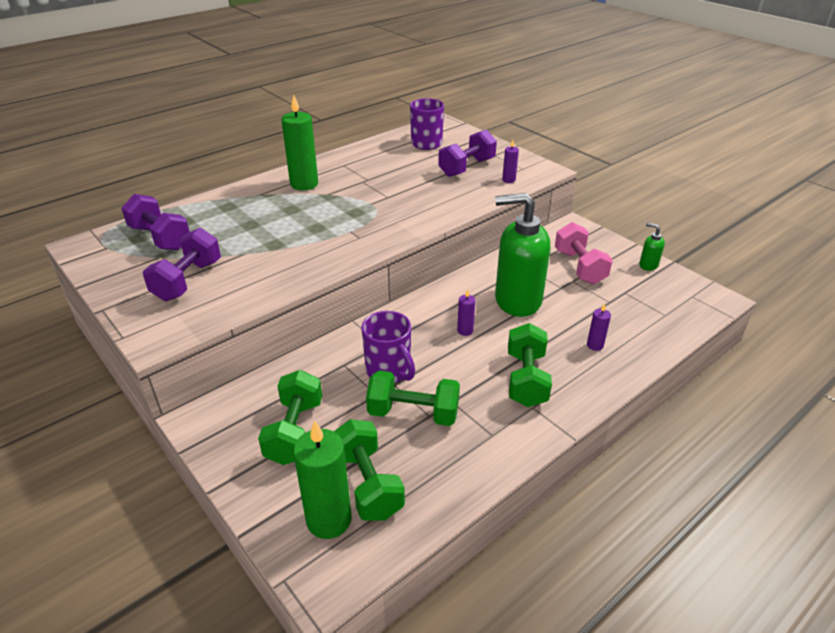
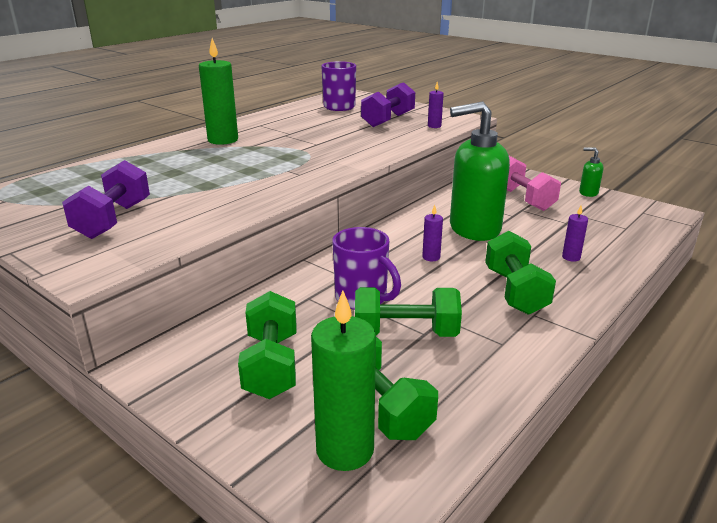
camera: 10 degrees left, 10 degrees down
(160, 238) = (70, 189): purple dumbbell -> none

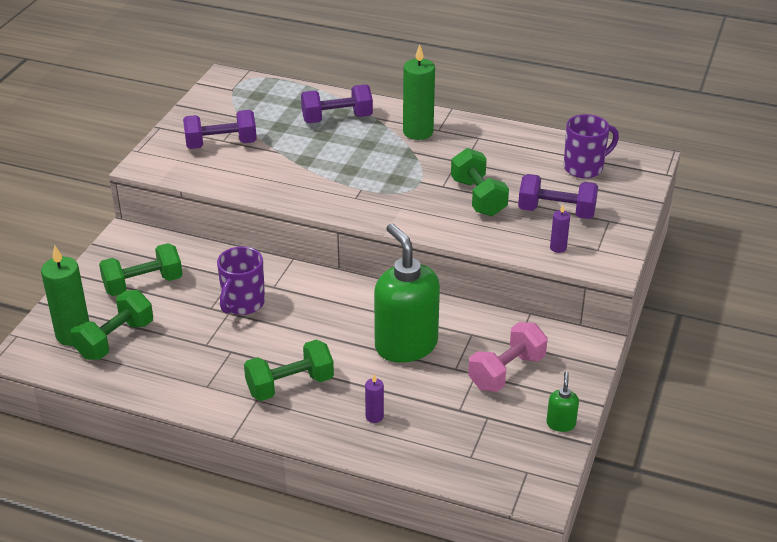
camera: 70 degrees right, 10 degrees up
(152, 163) = (337, 119): none -> purple dumbbell
(405, 333) = (202, 335): green dumbbell -> green dumbbell (478, 197)
(431, 257) = (330, 327): purple candle -> none

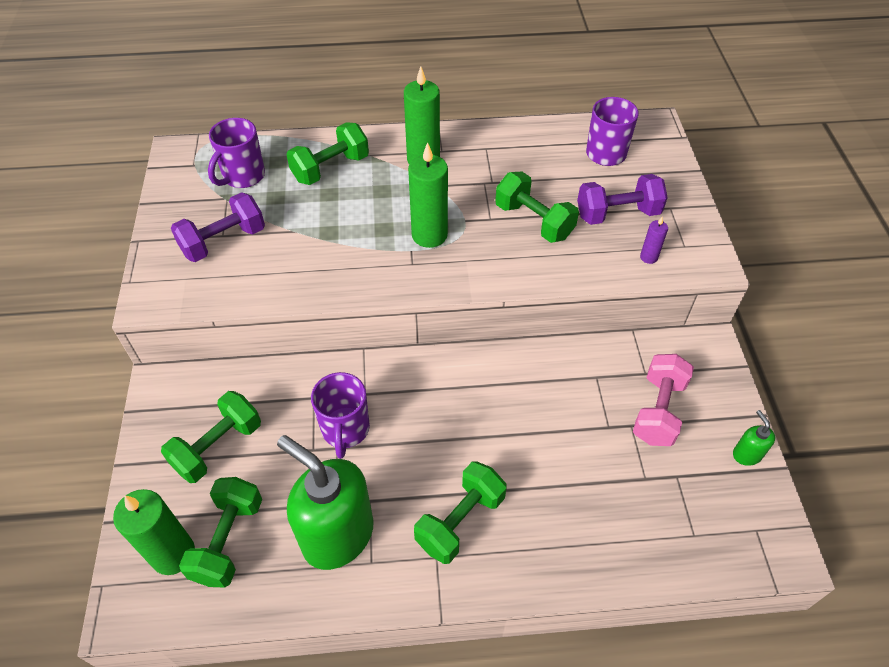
camera: 25 degrees left, 15 degrees up
(264, 107) = (243, 176): none -> purple mug
(337, 119) = (330, 168): purple dumbbell -> green dumbbell
(374, 416) = (571, 525): purple candle -> none
(383, 183) = (429, 235): none -> green candle
(405, 345) = (543, 417): green soap dispenser -> green soap dispenser (337, 534)

